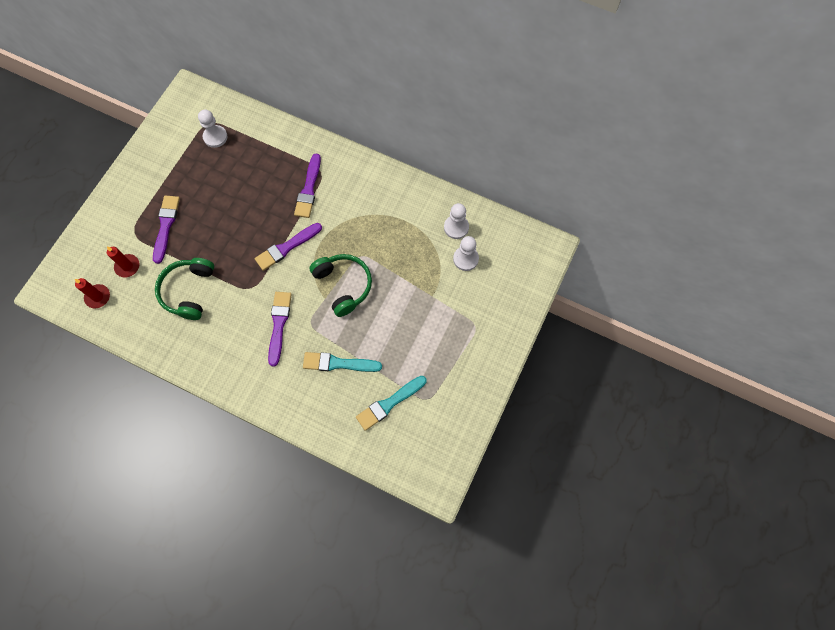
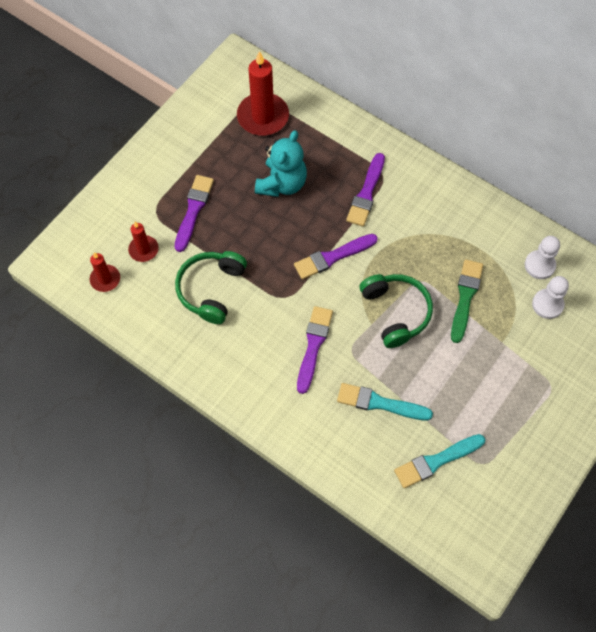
camera: 10 degrees right, 5 degrees down
(215, 137) = (263, 117): white pawn -> red candle
(237, 192) = (282, 183): none -> turquoise teddy bear
(399, 264) = (465, 297): none -> green brush

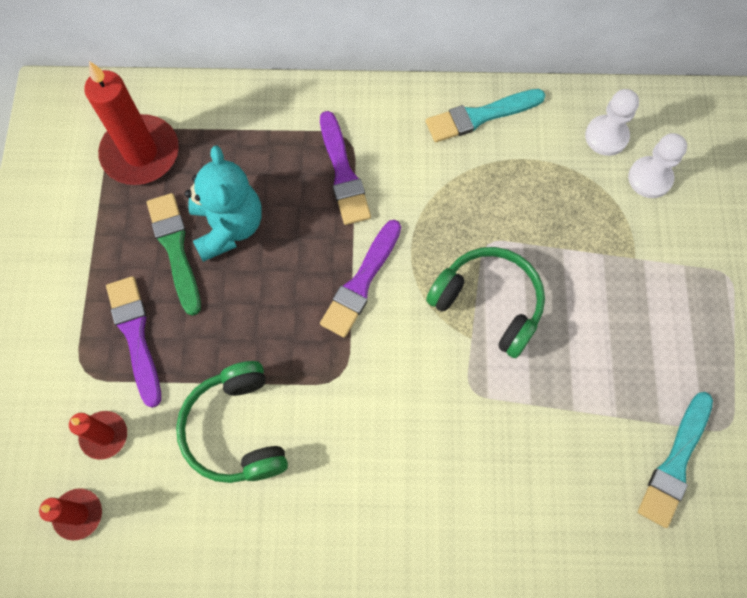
camera: 35 degrees left, 5 degrees up
(313, 346) = (422, 416): purple brush -> none
(379, 403) = (556, 435): turquoise brush -> turquoise brush (480, 116)
(465, 297) = (554, 230): green brush -> green brush (175, 249)

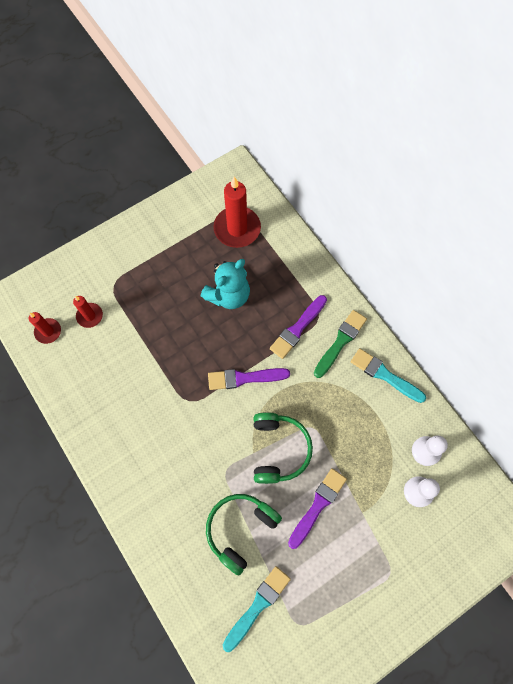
camera: 55 degrees right, 0 degrees up
(135, 335) = (145, 294): purple brush -> purple brush (318, 505)
(175, 249) = (199, 280): green brush -> green brush (340, 342)
(236, 429) = (130, 371): green headphones -> green headphones (240, 529)
(675, 463) = (258, 605): turquoise brush -> turquoise brush turned 135 degrees clockwise

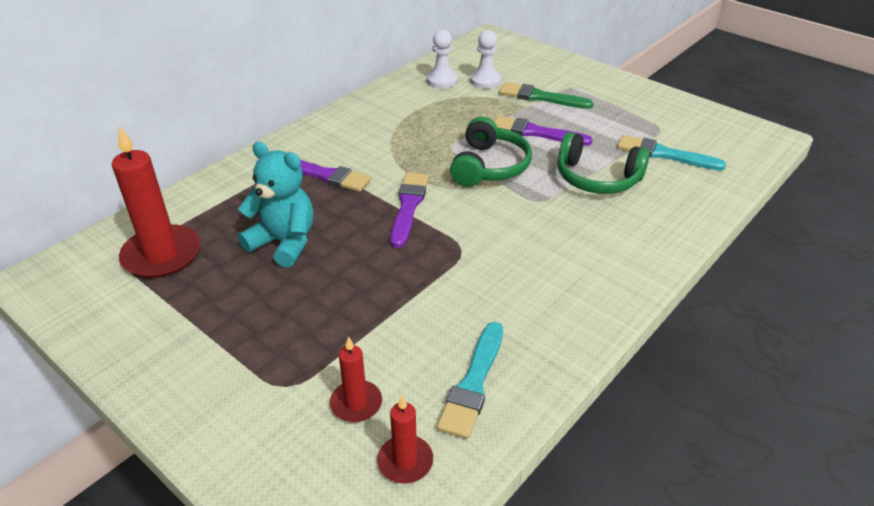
camera: 105 degrees left, 30 degrees down
(244, 378) = (408, 206): purple brush -> purple brush turned 150 degrees counterclockwise
(278, 449) = (489, 166): green headphones -> green headphones turned 120 degrees clockwise
(340, 342) = (334, 142): green brush -> green brush (541, 97)
(384, 375) = (367, 110): turquoise brush -> turquoise brush (473, 383)

